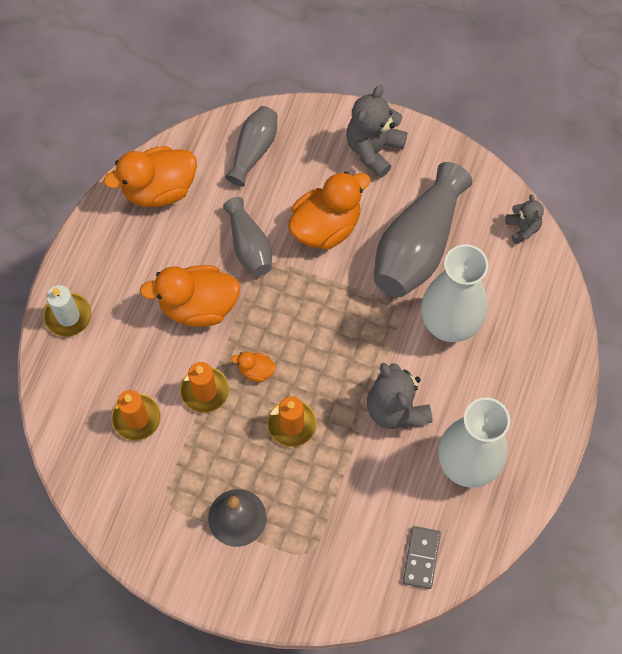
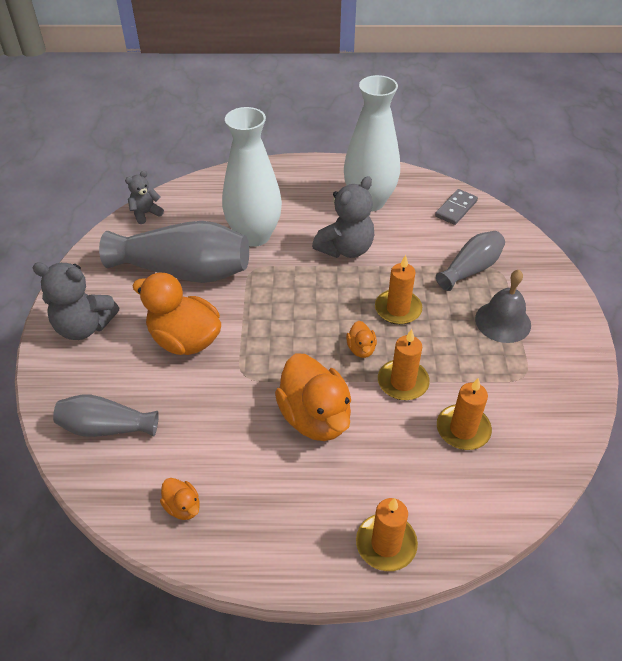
camera: 110 degrees left, 20 degrees down
(68, 316) = (386, 544): white candle -> orange candle
(159, 189) = (183, 507): orange duck -> orange duck, size x0.46
(249, 246) = (228, 395): grey vase -> grey vase (470, 269)
(421, 558) = (456, 209): grey domino -> grey domino turned 45 degrees counterclockwise

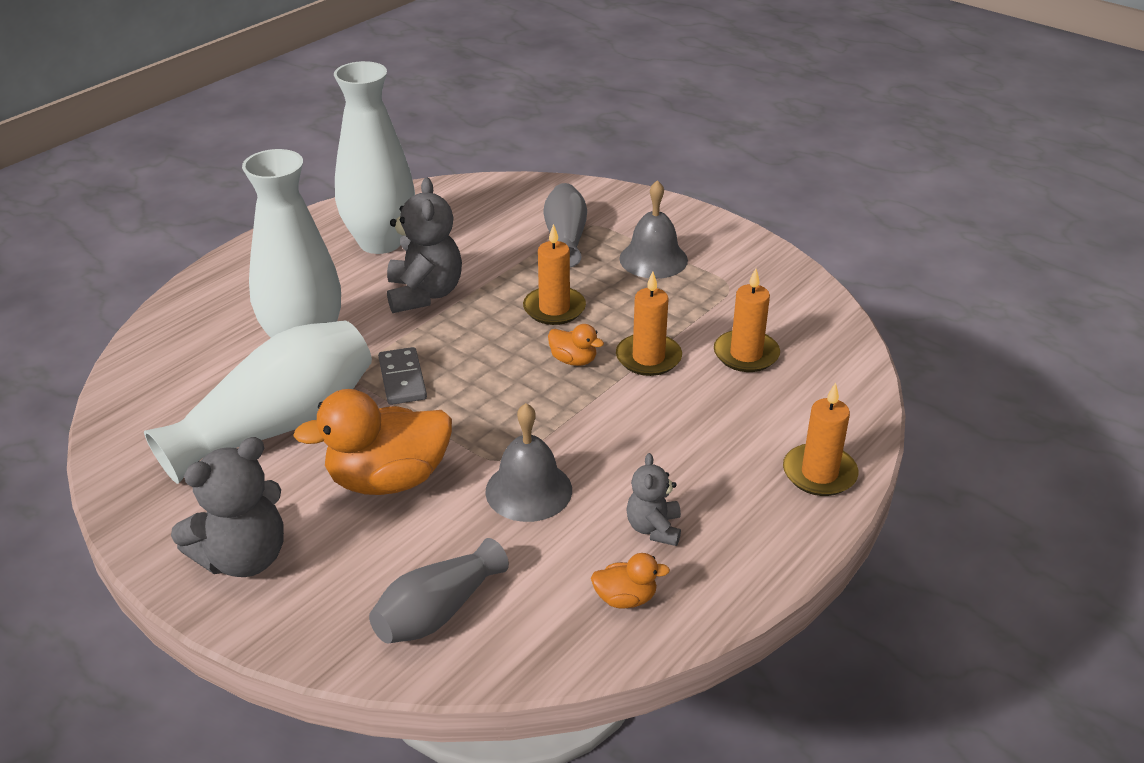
camera: 50 degrees left, 10 degrees down
(146, 213) = (124, 408): grey teddy bear -> grey teddy bear (654, 528)
(184, 271) = (277, 426): grey vase -> white vase
(230, 403) = (528, 490): none -> grey bell
(315, 417) = (622, 438): orange duck -> none
(456, 209) = (475, 199): grey domino -> grey domino (402, 379)

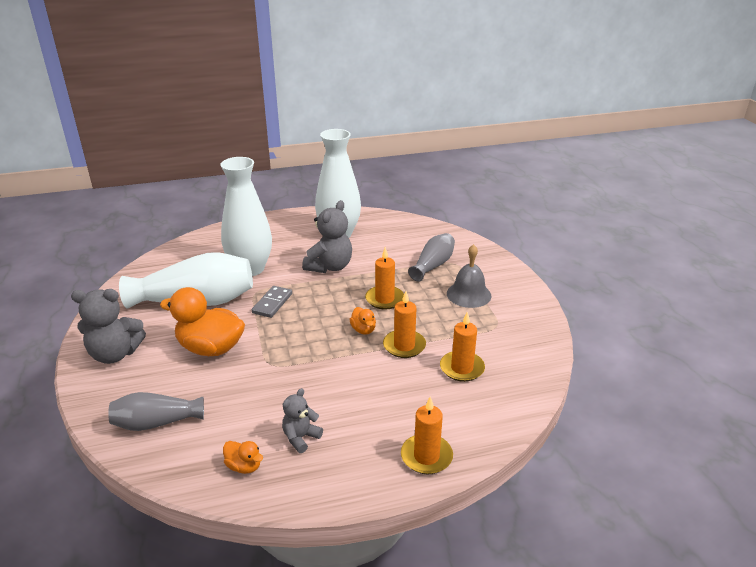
camera: 35 degrees right, 5 degrees down
(528, 490) = (264, 385): grey bell -> none

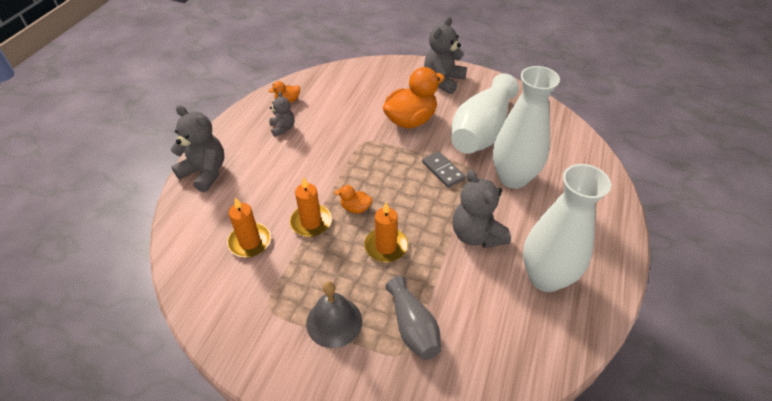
camera: 125 degrees right, 15 degrees up
(156, 423) = (357, 81): grey vase -> none
(426, 456) = (205, 172): orange candle -> grey teddy bear

